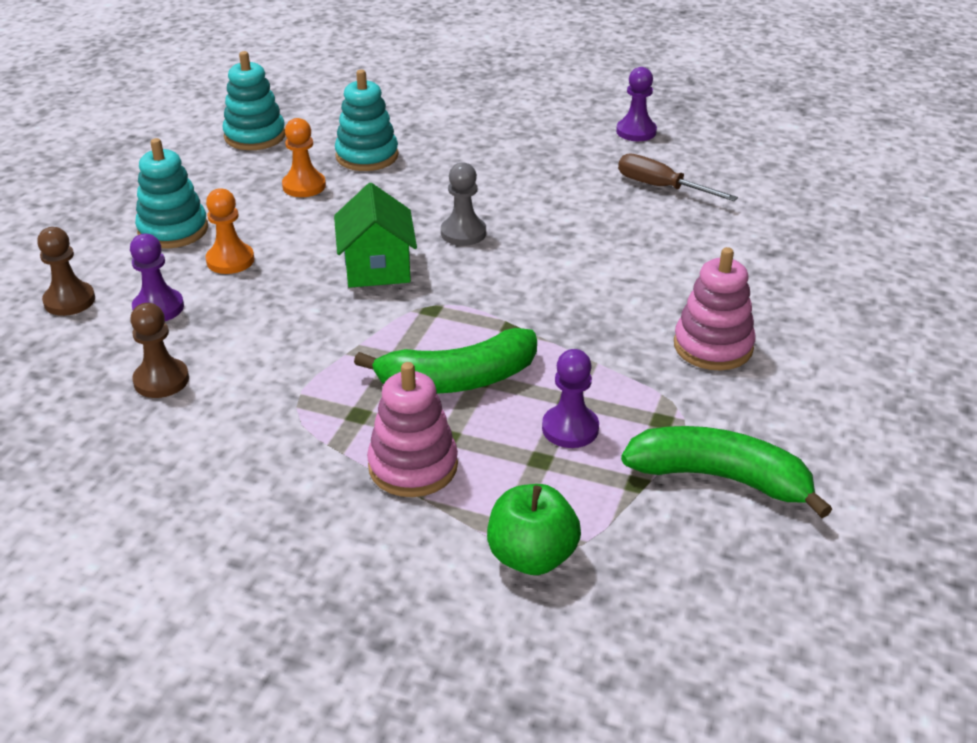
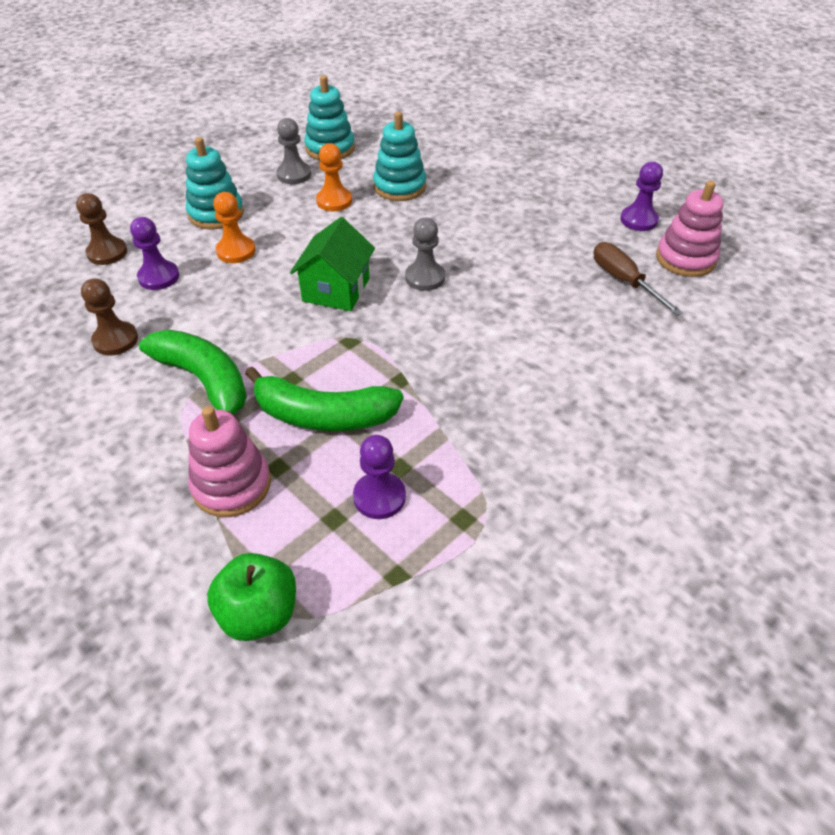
camera: 25 degrees right, 10 degrees up
(234, 171) = (294, 174): none -> grey pawn
(713, 346) = (561, 458): pink stacking toy -> pink stacking toy (685, 259)
(720, 478) = (473, 600): green banana -> green banana (205, 381)

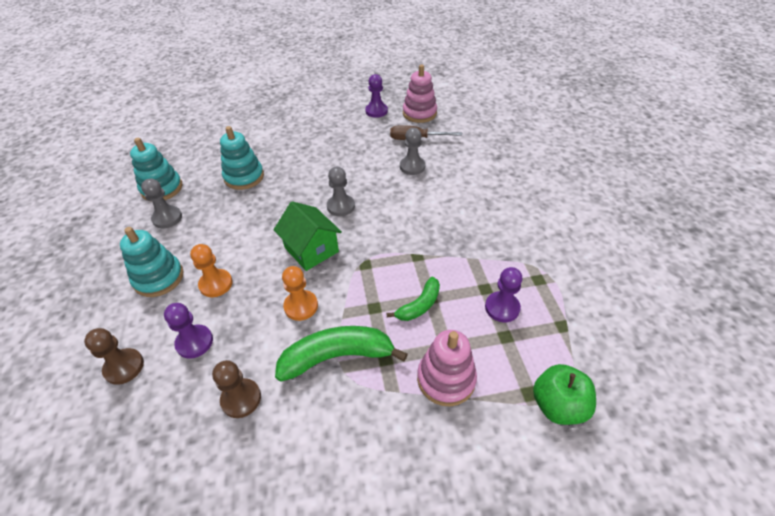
camera: 55 degrees left, 0 degrees up
(323, 415) = (419, 305): green banana -> green banana, size x0.58
(334, 201) = (221, 211): orange pawn -> orange pawn (301, 306)
(562, 302) = (412, 166): none -> grey pawn

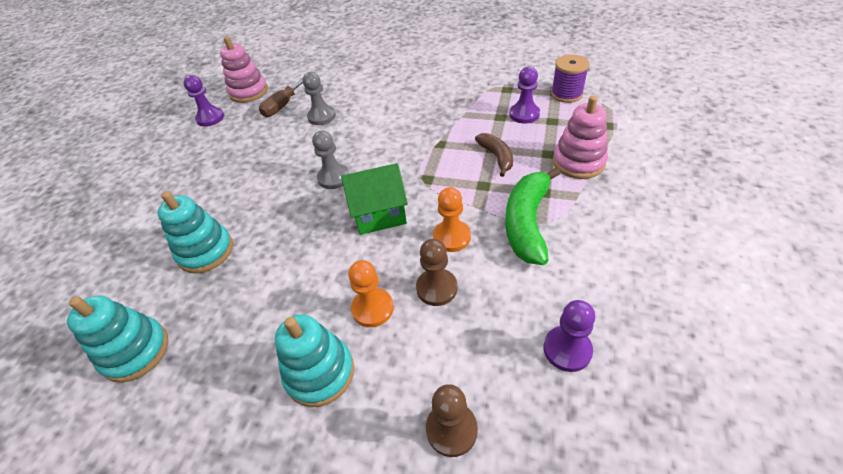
camera: 60 degrees left, 0 degrees up
(167, 218) = (208, 351): grey pawn -> none
(194, 342) = (451, 342): purple pawn -> purple pawn (567, 349)
(241, 399) = (546, 308): brown pawn -> brown pawn (436, 288)
(419, 305) = (497, 157): green banana -> brown banana
(558, 405) = (621, 116): green apple -> none
(566, 337) = (566, 94): none -> purple spool

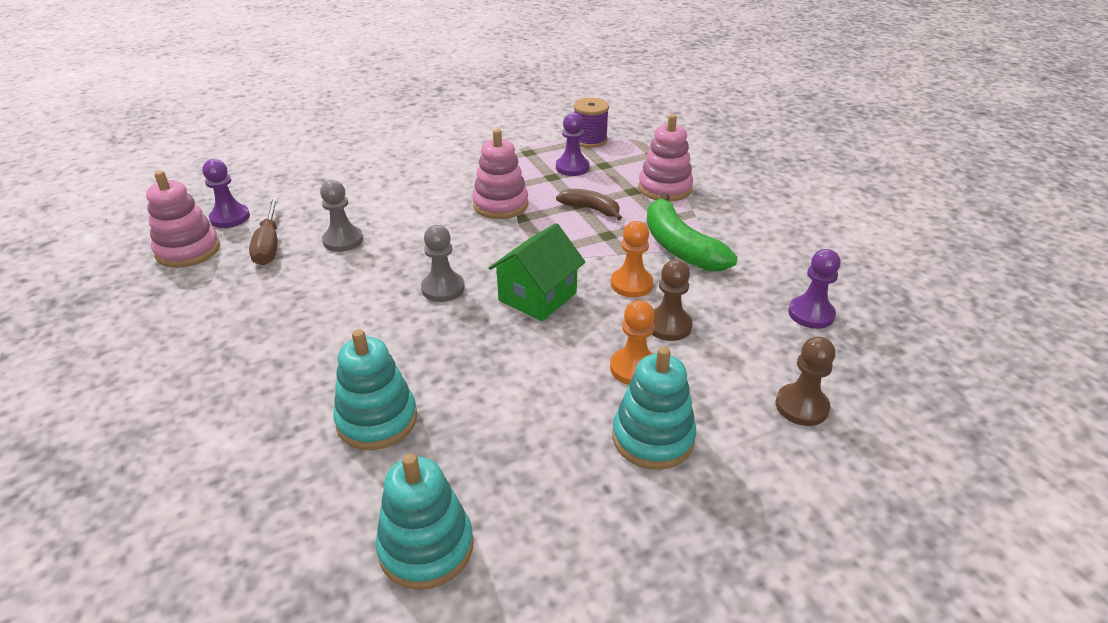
camera: 45 degrees left, 10 degrees down
(210, 118) = (165, 297): purple pawn -> purple pawn (230, 218)
(438, 127) = (500, 205): none -> pink stacking toy

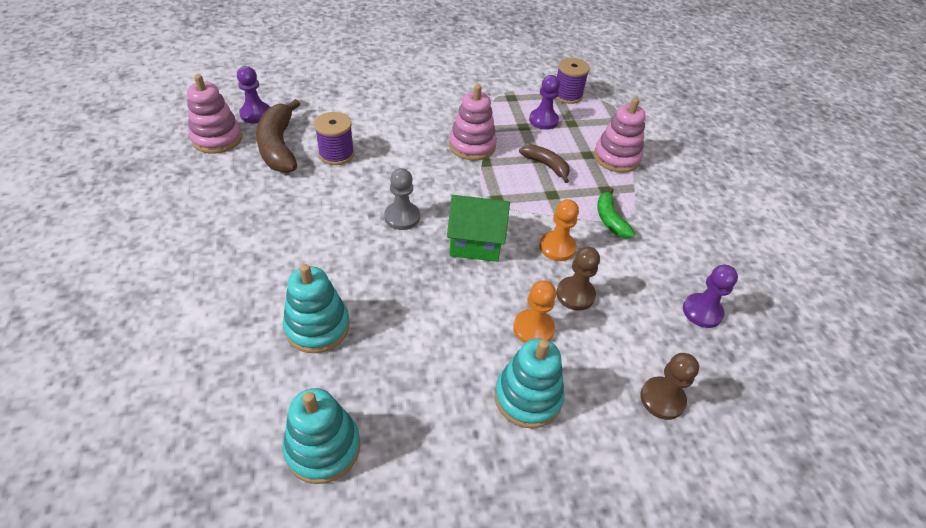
camera: 10 degrees right, 10 degrees up
(269, 245) = (279, 146): brown screwdriver -> brown banana
(343, 240) = (336, 154): grey pawn -> purple spool
(537, 296) = (475, 242): green house -> green house turned 45 degrees clockwise
(680, 247) = (610, 220): green banana -> green banana, size x0.58

